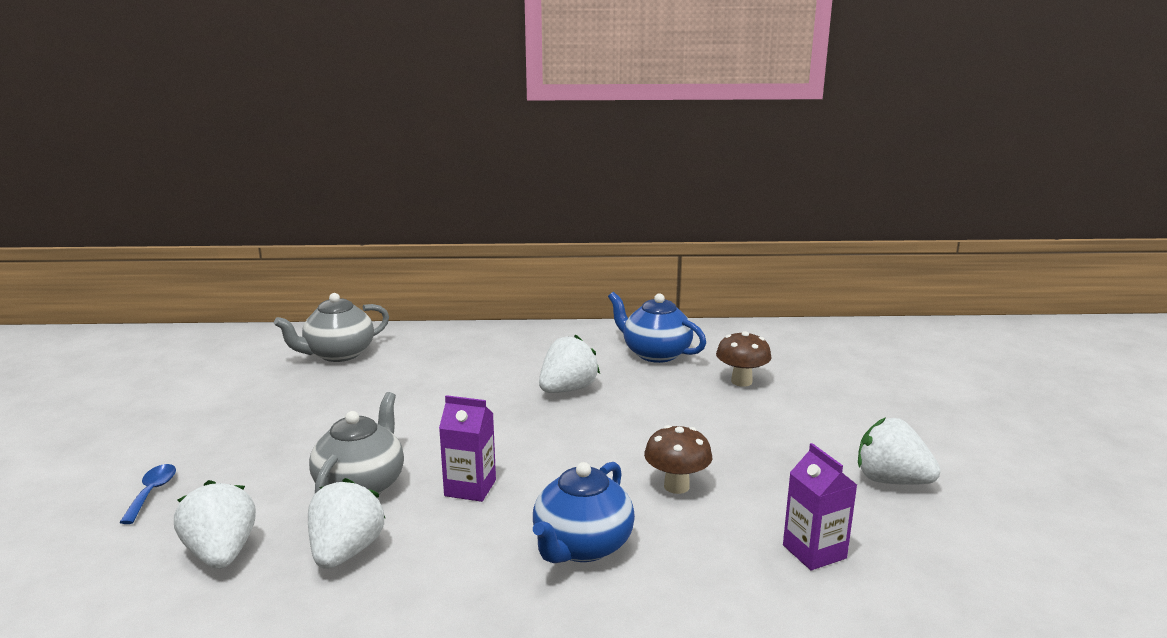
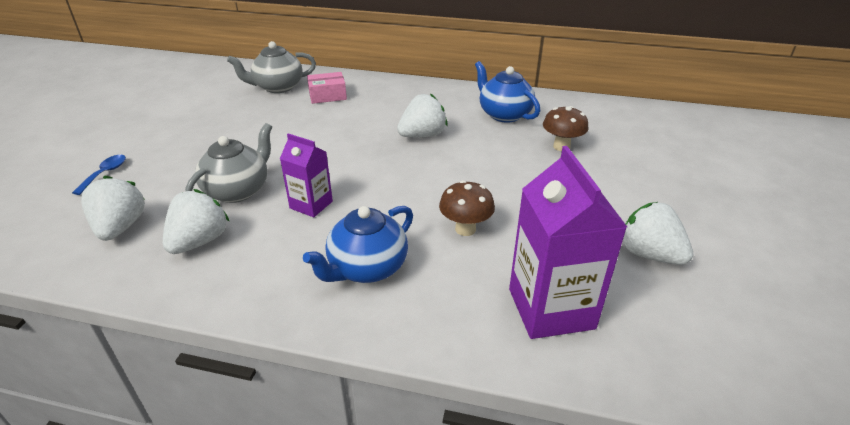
camera: 15 degrees right, 15 degrees up
(415, 357) = (327, 95): none -> pink box
(814, 552) = (551, 308): purple carton -> purple carton, size x1.75

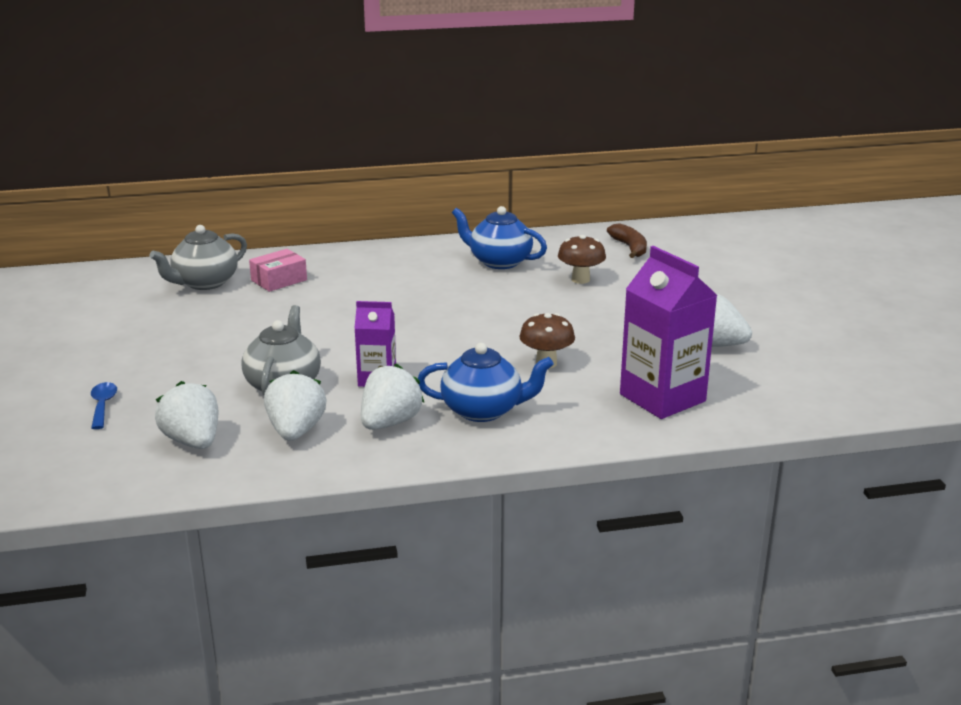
camera: 25 degrees left, 10 degrees down
(366, 268) = (483, 410): blue teapot -> blue teapot turned 105 degrees counterclockwise
(422, 135) = (431, 297): white strawberry -> white strawberry (390, 423)
(628, 124) = (629, 248): none -> brown banana

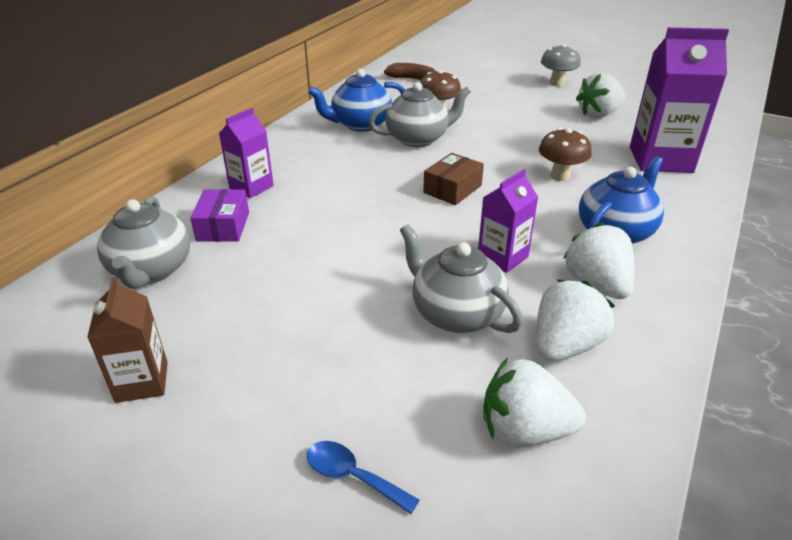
camera: 50 degrees left, 10 degrees up
(110, 325) = (142, 382): none -> brown carton
(279, 280) = (223, 226): pink box -> purple box
(296, 431) = (565, 346): white strawberry -> white strawberry turned 90 degrees clockwise
(340, 267) = (251, 187): none -> purple carton
(450, 330) = (452, 189): none -> brown box
(513, 290) = (418, 139): none -> grey teapot
(755, 306) = (557, 83): none -> grey mushroom

